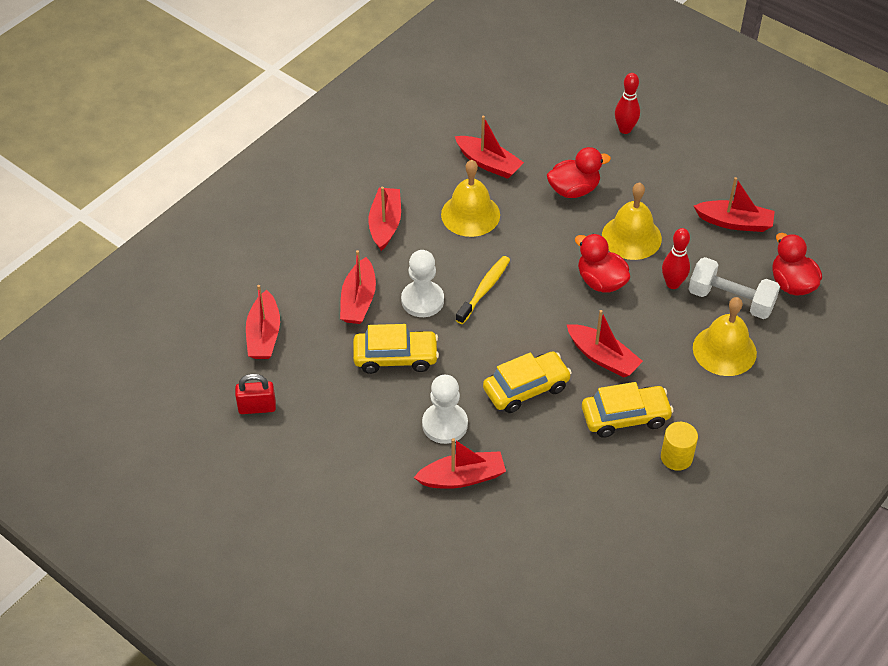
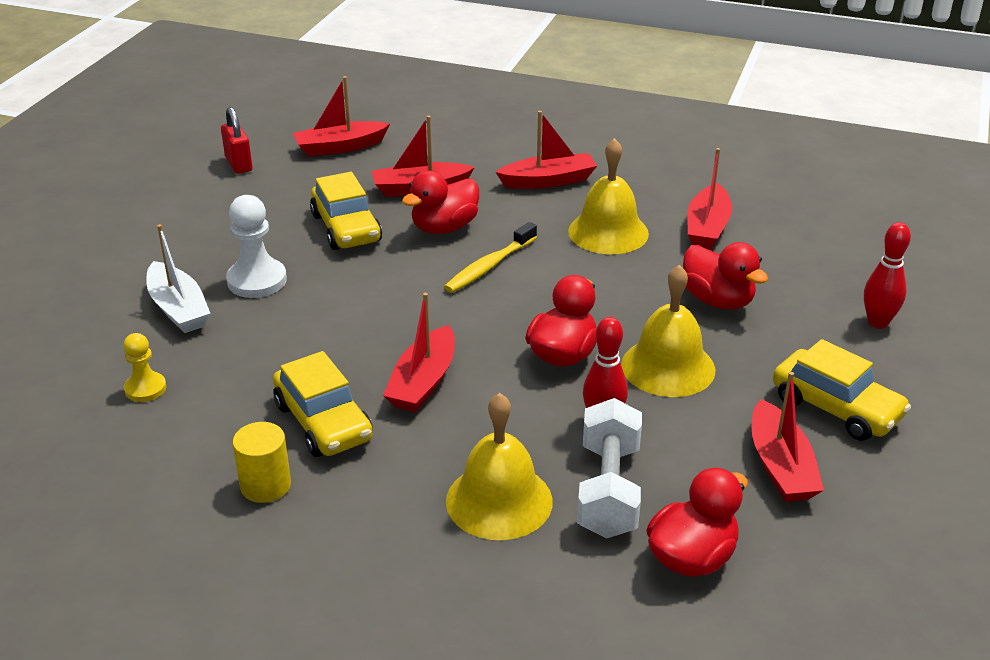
camera: 70 degrees right, 15 degrees down
(422, 300) = (444, 228): white pawn -> red duck
(462, 477) = (178, 309): red boat -> white boat
(484, 289) = (489, 266): yellow toothbrush -> yellow toothbrush turned 120 degrees clockwise
(526, 388) = (339, 329): yellow car -> yellow car (836, 408)
(554, 508) = (145, 388): none -> yellow pawn

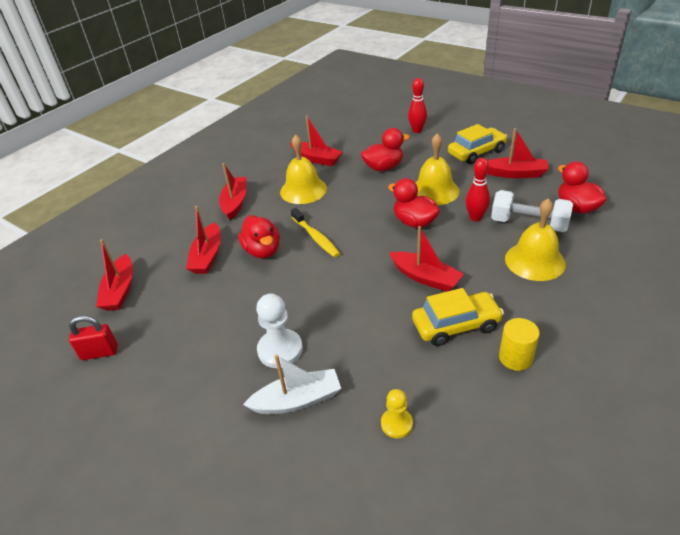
camera: 70 degrees left, 5 degrees up
(346, 228) = (236, 296): yellow car -> none

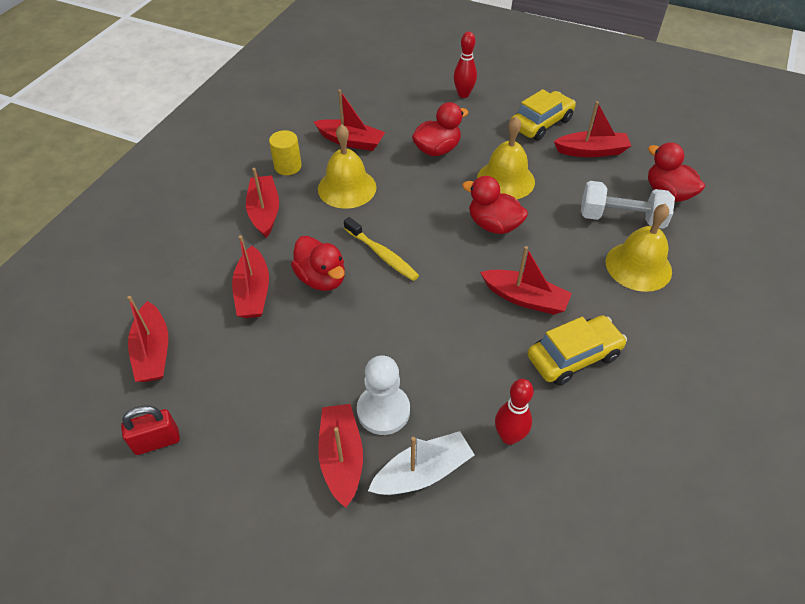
camera: 15 degrees left, 10 degrees up
(235, 381) = (341, 457): none -> red boat
(396, 424) = (540, 486): yellow pawn -> none
(475, 218) = (561, 214): red bowling pin -> red bowling pin (509, 437)
(515, 358) = (645, 389): yellow cylinder -> yellow cylinder (288, 166)

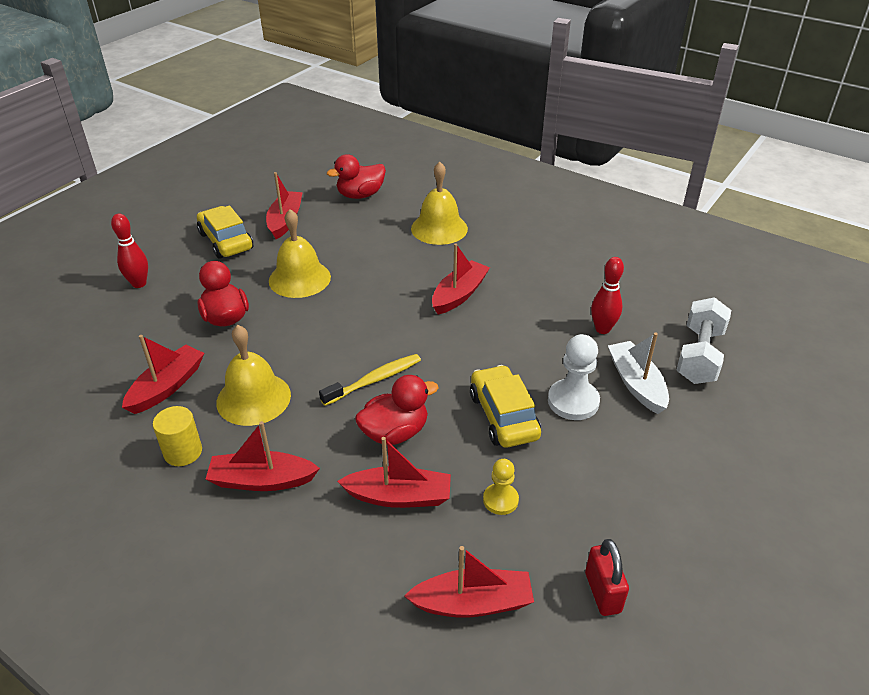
camera: 80 degrees left, 10 degrees down
(252, 360) = (500, 500): none -> yellow pawn
(341, 457) = (622, 435): red boat -> none
(493, 225) = (360, 297): red duck -> none
(573, 356) = (527, 281): yellow car -> yellow car (503, 416)
(621, 218) = (381, 224): white dumbbell -> white dumbbell (699, 356)

